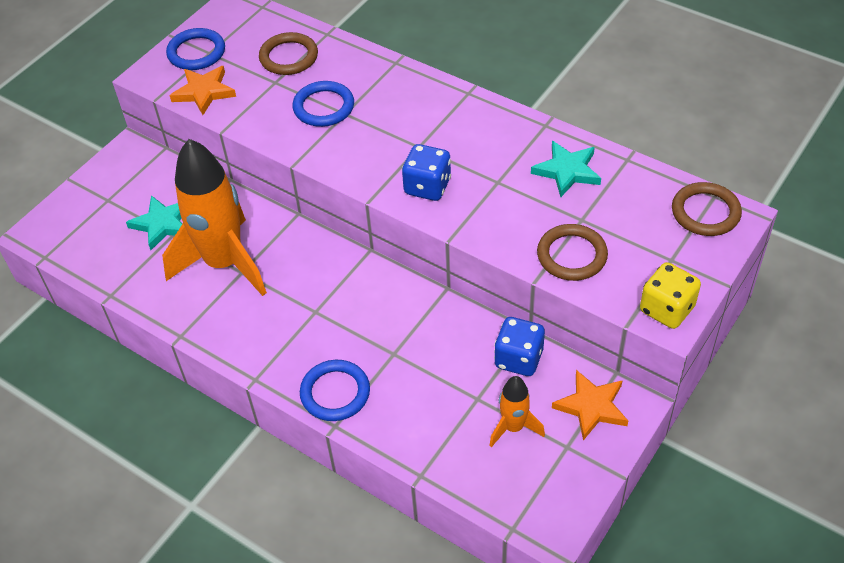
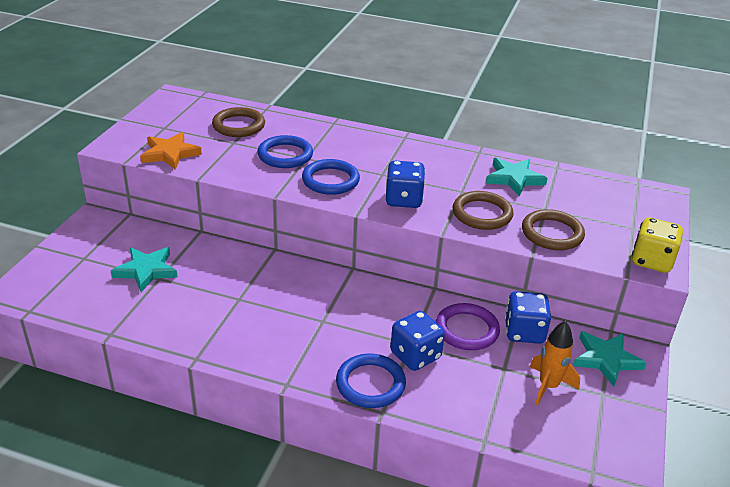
camera: 20 degrees left, 15 degrees down
(196, 52) = (152, 128): blue ring -> blue ring (330, 180)
(224, 263) = (219, 294): orange rocket -> none
(392, 368) = (415, 355): none -> blue dice
(458, 346) = (466, 330): none -> purple ring
(591, 406) = (606, 359): orange star -> turquoise star
(705, 212) = (638, 194): brown ring -> brown ring (482, 214)

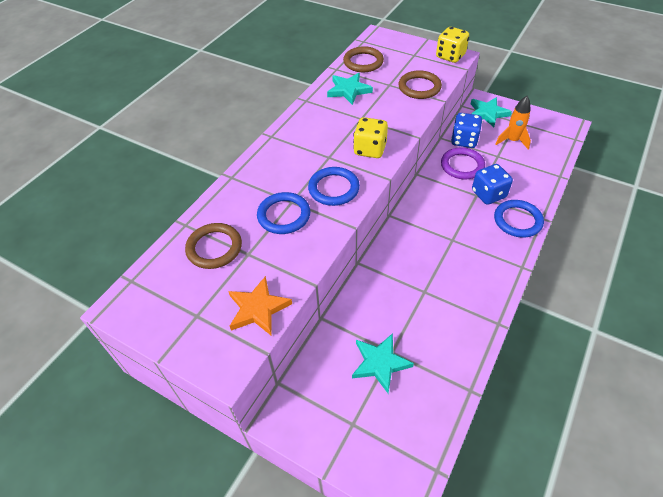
camera: 75 degrees left, 15 degrees up
(403, 200) = (370, 149): blue dice -> yellow dice
(482, 214) = (393, 113): brown ring -> brown ring (363, 62)

